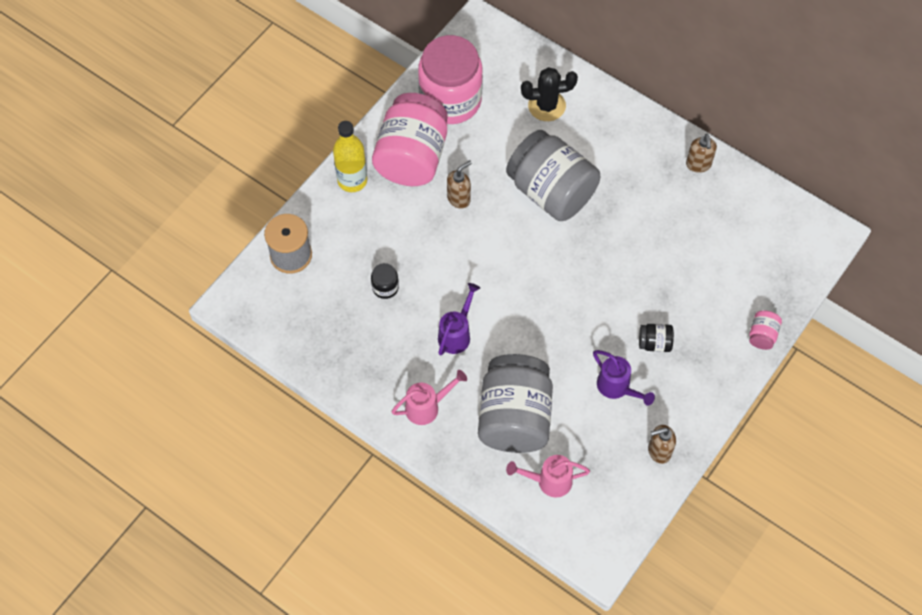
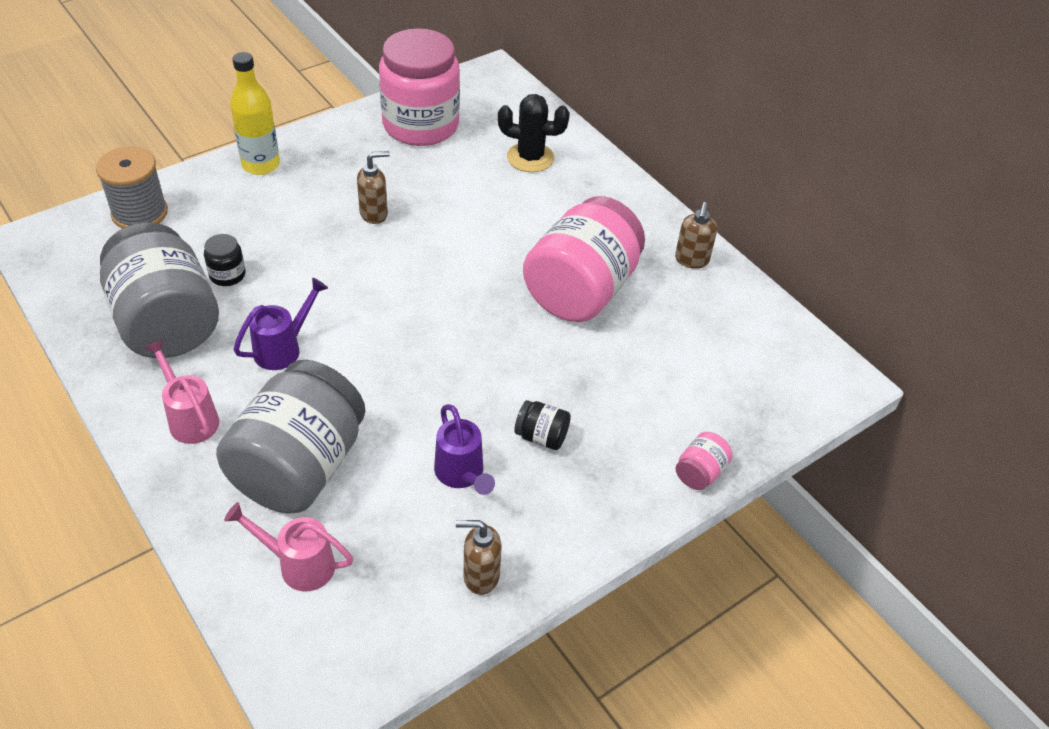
camera: 15 degrees right, 15 degrees down
(412, 157) = (344, 162): pink jar -> pink jar (581, 290)
(427, 407) = (190, 418): pink watering can -> pink watering can turned 120 degrees counterclockwise
(551, 191) = (491, 237): grey jar -> grey jar (167, 322)

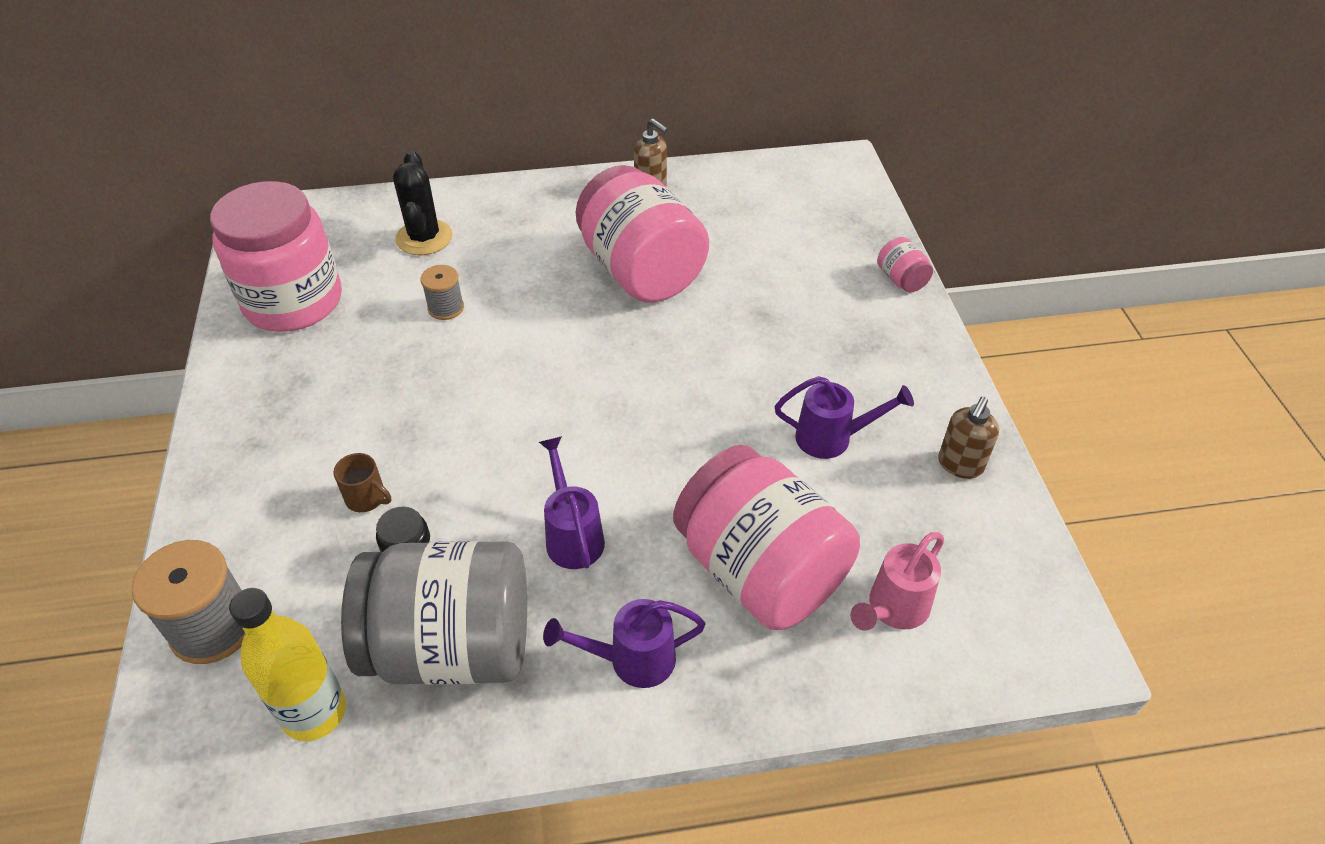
camera: 60 degrees left, 0 degrees up
(190, 418) = (633, 660): pink watering can -> purple watering can
(261, 165) = (231, 467): yellow bottle -> yellow bottle (314, 712)
(266, 234) = (367, 498): none -> brown mug
(299, 467) = (760, 570): grey jar -> pink jar
(374, 214) = (410, 387): brown soap dispenser -> none
(464, 199) = (446, 308): none -> grey spool
(530, 158) = (424, 238): black cactus -> black cactus turned 45 degrees counterclockwise
(541, 436) = (812, 364): black jar -> none

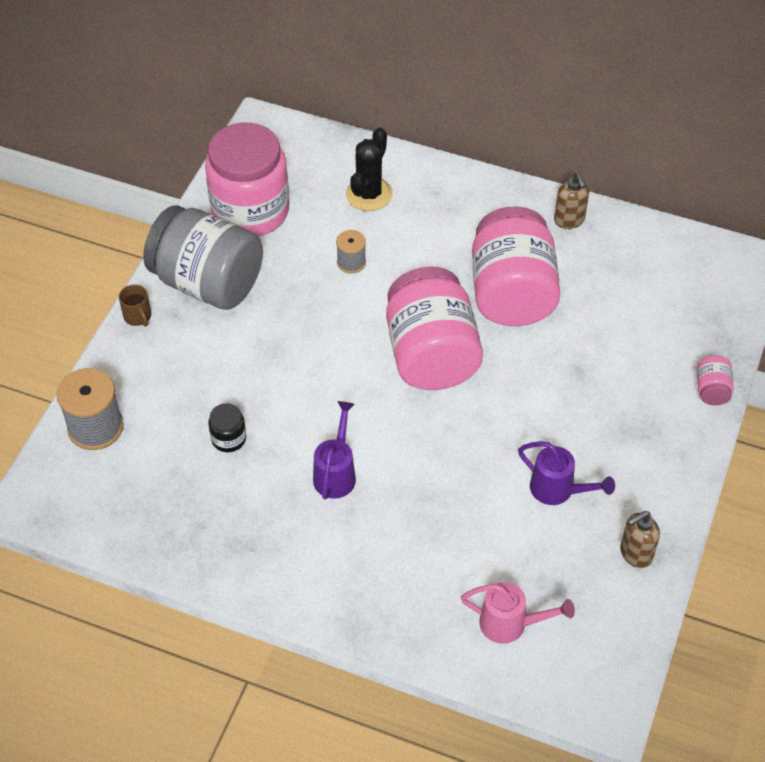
camera: 30 degrees right, 5 degrees up
(314, 712) = (126, 507): yellow bottle -> none
(367, 498) = (223, 385): brown mug -> brown mug (138, 317)
(452, 645) = (223, 507): grey jar -> grey jar (207, 282)
(633, 660) = (323, 570): purple watering can -> none
(760, 570) = (440, 556): pink jar -> pink jar (431, 354)
(893, 609) = (510, 624): pink watering can -> pink watering can turned 150 degrees counterclockwise

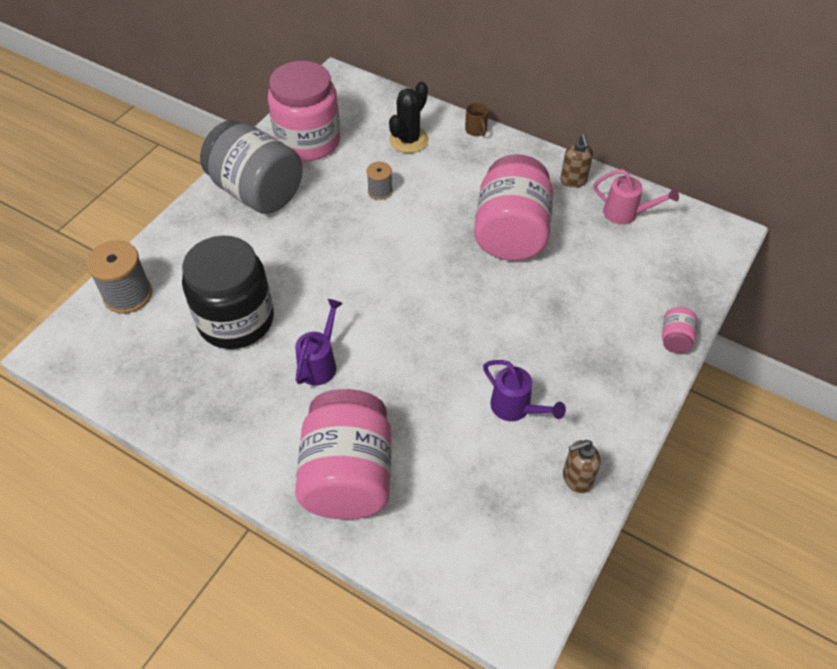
camera: 10 degrees right, 0 degrees up
(138, 317) = (192, 211): brown mug -> brown mug (476, 130)
(228, 439) = (236, 320): black jar -> black jar, size x2.48
(431, 354) = (429, 274): pink jar -> pink jar (348, 475)
(510, 624) = (443, 527): pink watering can -> pink watering can (625, 214)

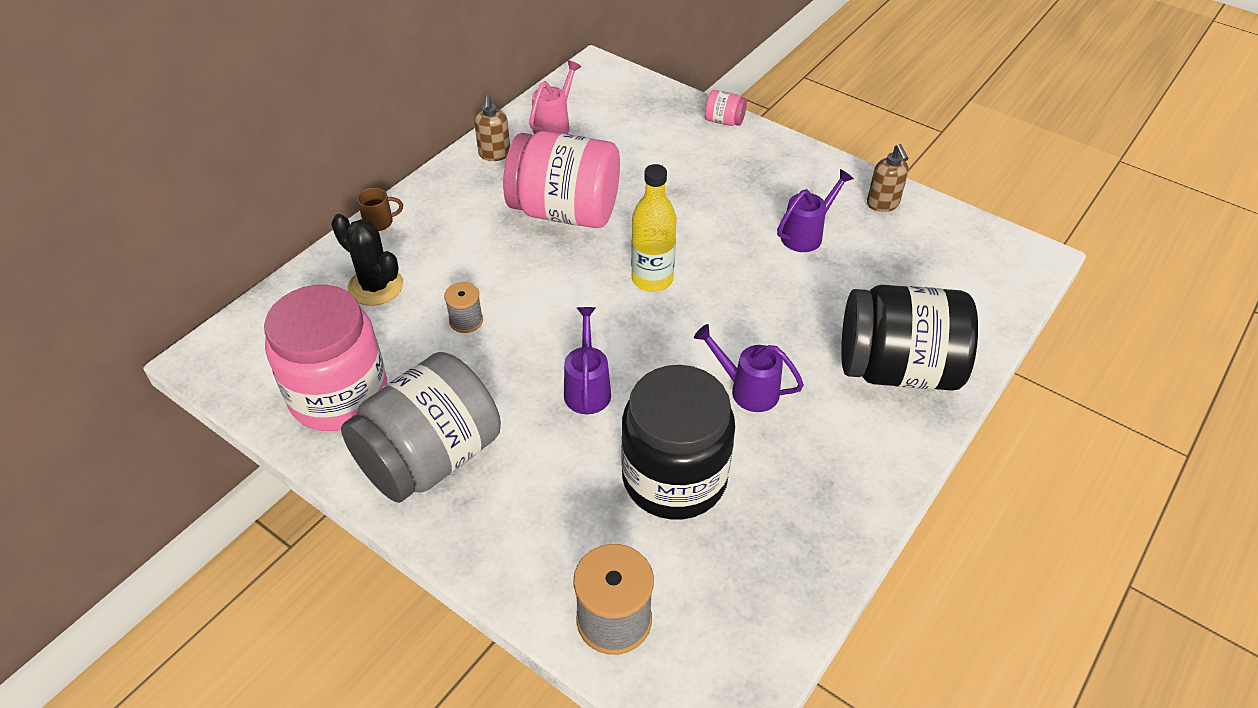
camera: 85 degrees left, 5 degrees down
(318, 264) = (587, 389): none -> purple watering can
(348, 475) = (897, 369): pink jar -> black jar
(438, 295) = (652, 279): none -> yellow bottle
(573, 181) = (494, 154): brown soap dispenser -> brown soap dispenser turned 90 degrees clockwise

